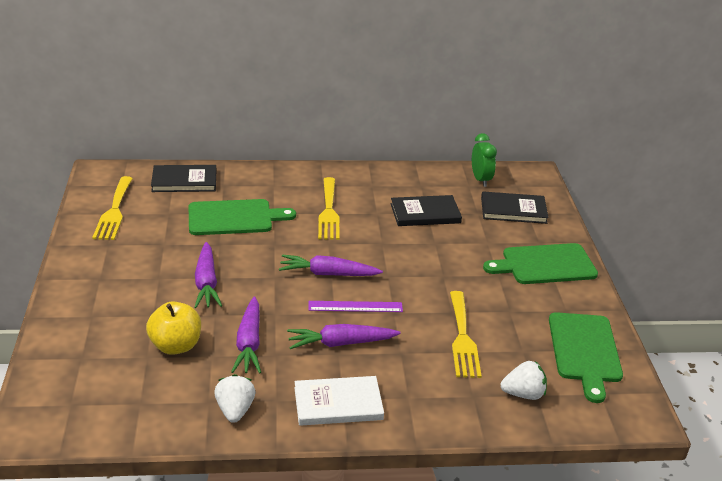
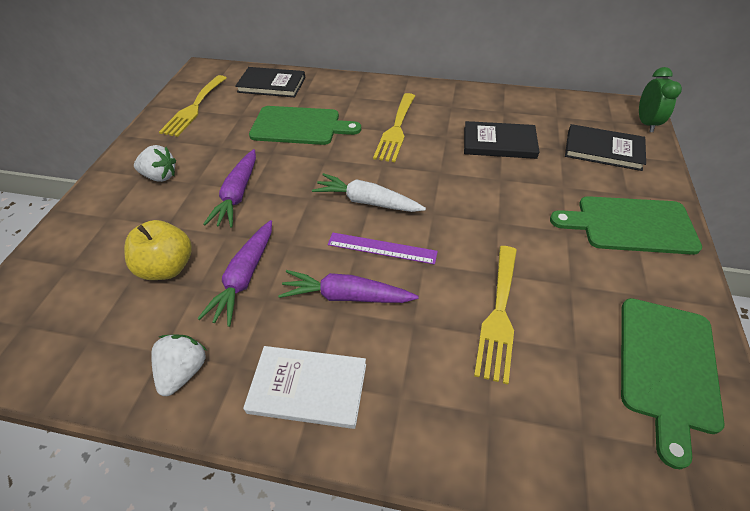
camera: 20 degrees right, 15 degrees up
(328, 274) = (367, 201): purple carrot -> white carrot
(480, 179) = (572, 110): green clock -> green clock (646, 123)
(523, 394) = (562, 426): white strawberry -> white strawberry (160, 176)

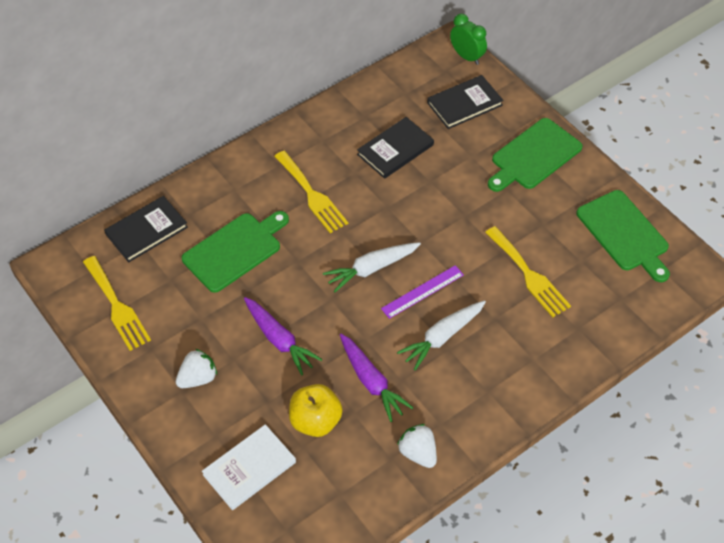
camera: 50 degrees left, 5 degrees up
(308, 388) = (488, 397): white book -> white book (249, 468)
(346, 296) = (442, 337): purple carrot -> white carrot

